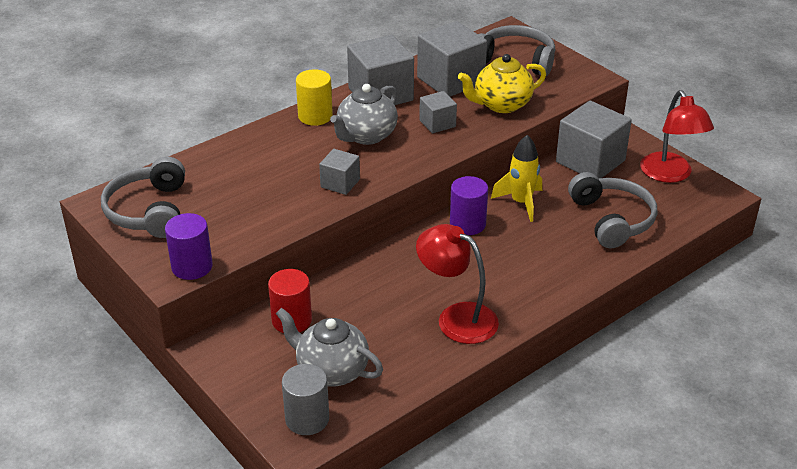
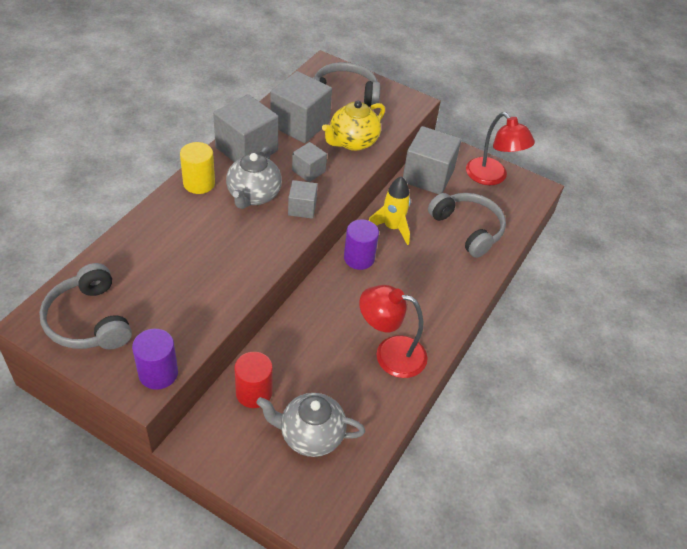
camera: 25 degrees left, 10 degrees up
(307, 419) = (311, 491): grey cylinder -> none
(340, 183) = (253, 251): grey cube -> grey cube (302, 208)

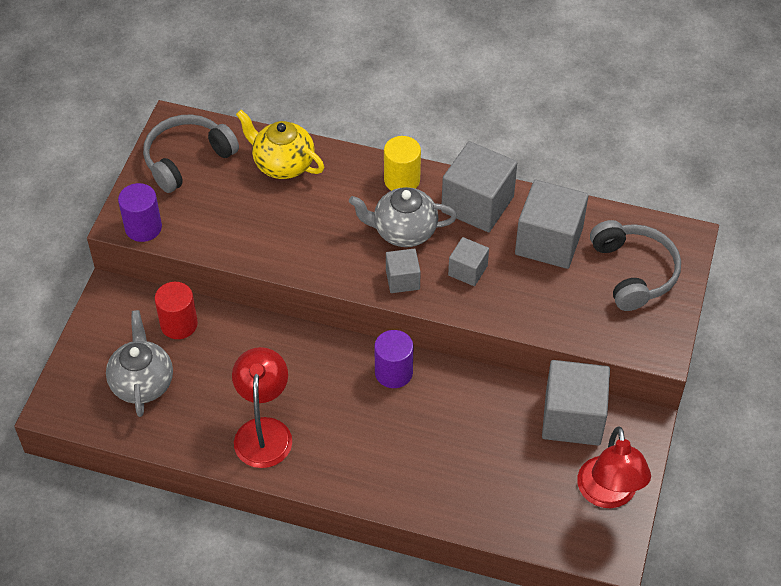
camera: 80 degrees right, 5 degrees up
(352, 142) = (542, 301): yellow teapot -> yellow teapot (282, 164)
(392, 228) = (458, 396): yellow rocket -> none
(468, 229) = (492, 479): grey headphones -> none
(492, 177) = (608, 494): red lamp -> red lamp turned 45 degrees counterclockwise

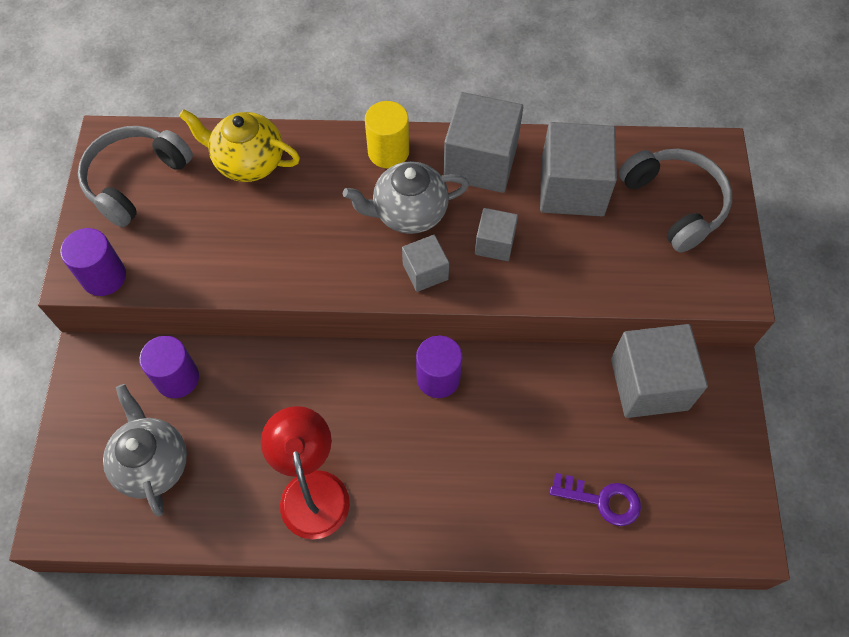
camera: 15 degrees left, 10 degrees up
(179, 324) = (177, 378): red cylinder -> purple cylinder
(500, 495) = (602, 500): none -> purple key
(608, 494) = (718, 467): red lamp -> none

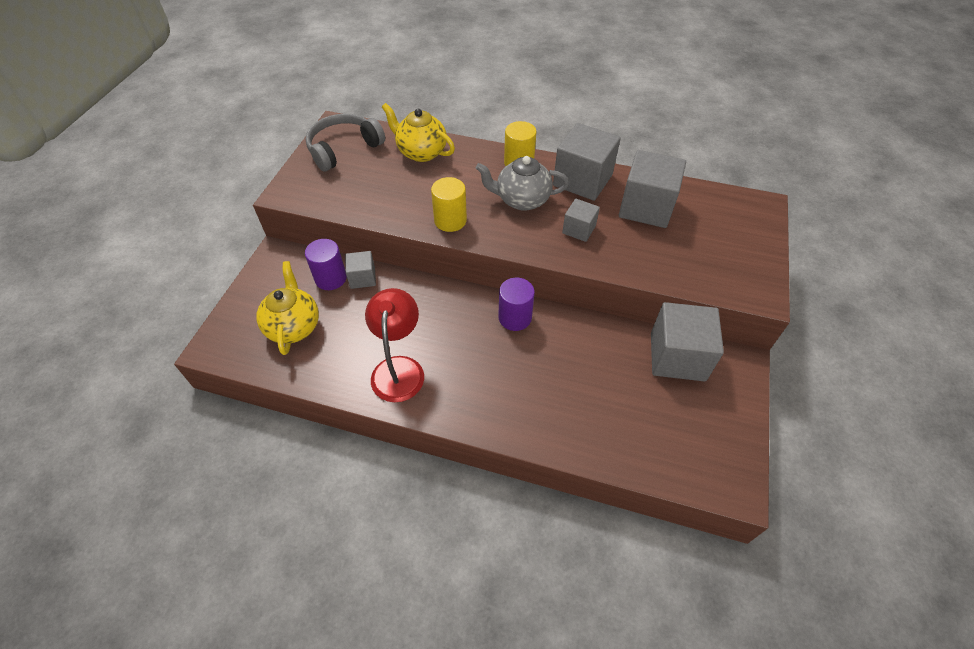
camera: 15 degrees right, 10 degrees down
(104, 277) = (301, 197): purple cylinder -> none
(153, 463) = (294, 326): grey teapot -> yellow teapot
(323, 268) = (450, 220): none -> yellow cylinder
(425, 272) = (522, 236): grey cube -> grey cube (362, 278)
(602, 500) = (619, 428): purple key -> none
(675, 203) = (723, 231): grey headphones -> none

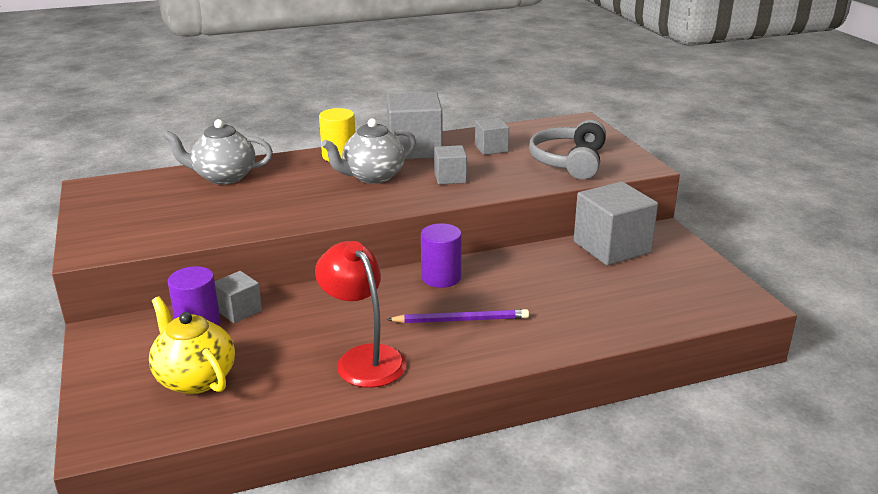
camera: 35 degrees left, 25 degrees down
(343, 149) = (124, 199): grey headphones -> grey headphones (569, 161)
(421, 152) = (223, 177): yellow teapot -> grey teapot
(450, 220) = (316, 210): yellow cylinder -> none
(491, 369) = (461, 320): none -> purple pencil
(646, 207) = (491, 148): grey cube -> grey cube, size x0.53

